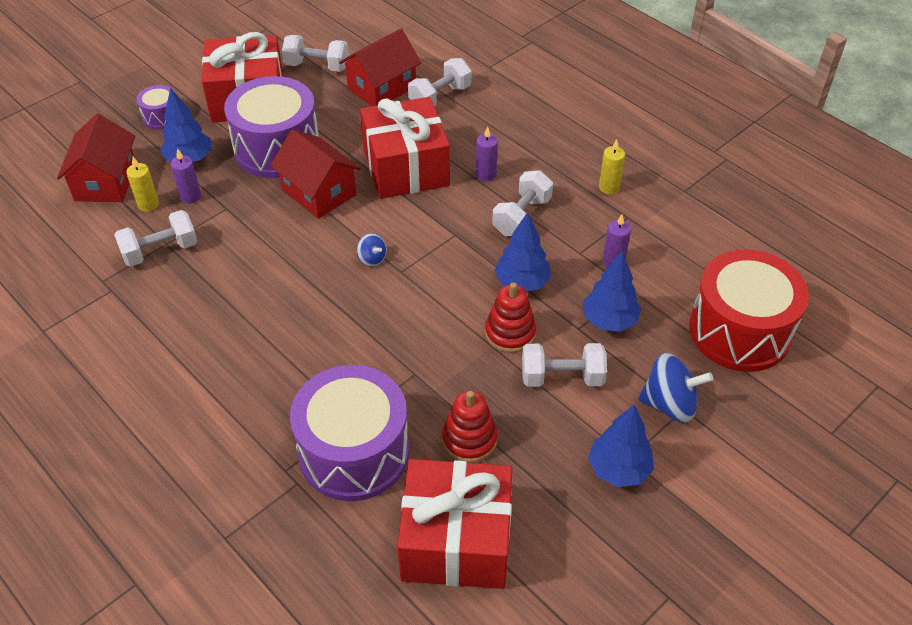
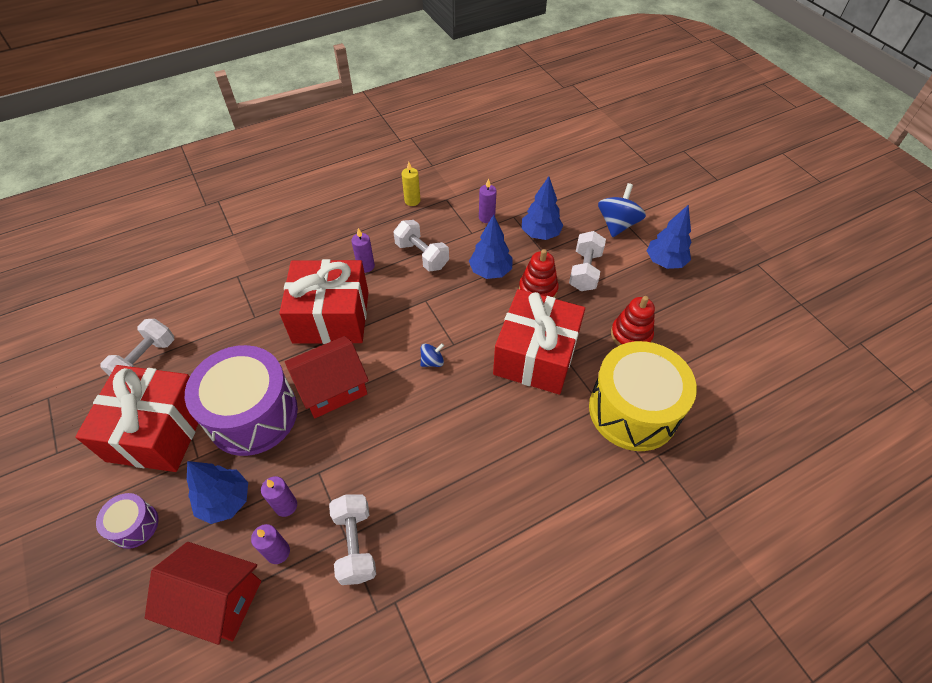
camera: 75 degrees left, 5 degrees up
(148, 204) = (278, 552): yellow candle -> purple candle
(354, 452) = (633, 410): purple drum -> yellow drum
(382, 87) = (213, 314): red house -> none
(440, 97) = (252, 275): white dumbbell -> none
(456, 540) = (715, 361): red gift -> red gift (535, 355)
(739, 331) = (565, 177): red drum -> none

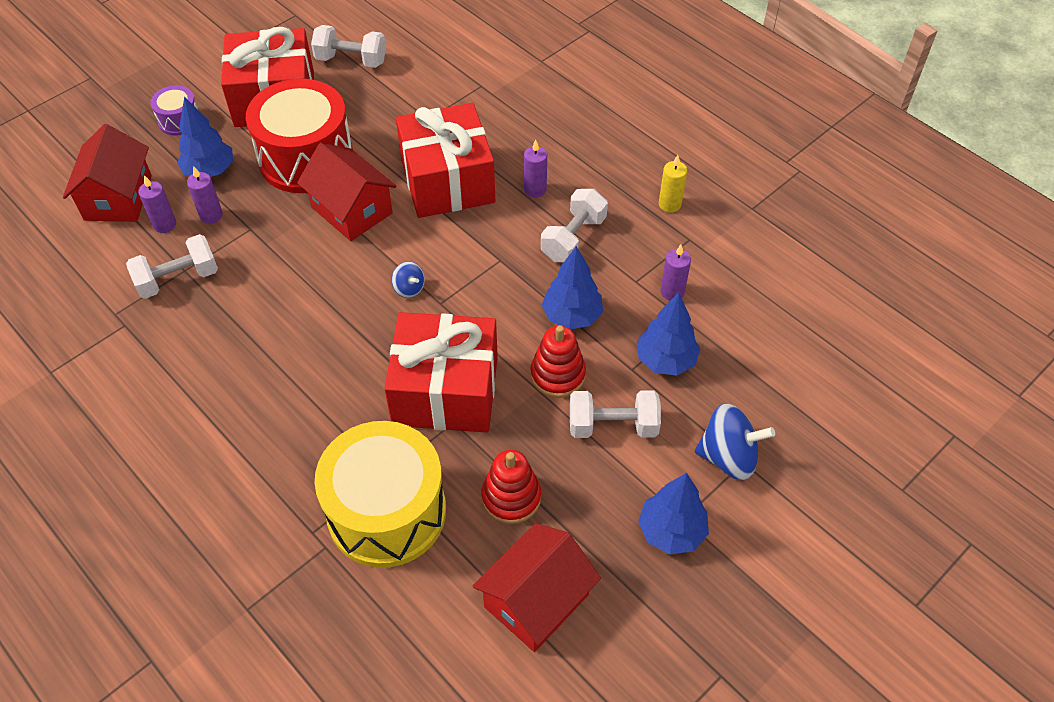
camera: 75 degrees right, 0 degrees up
(252, 414) = (306, 158): purple drum -> red drum
(707, 337) = (536, 600): none -> red house

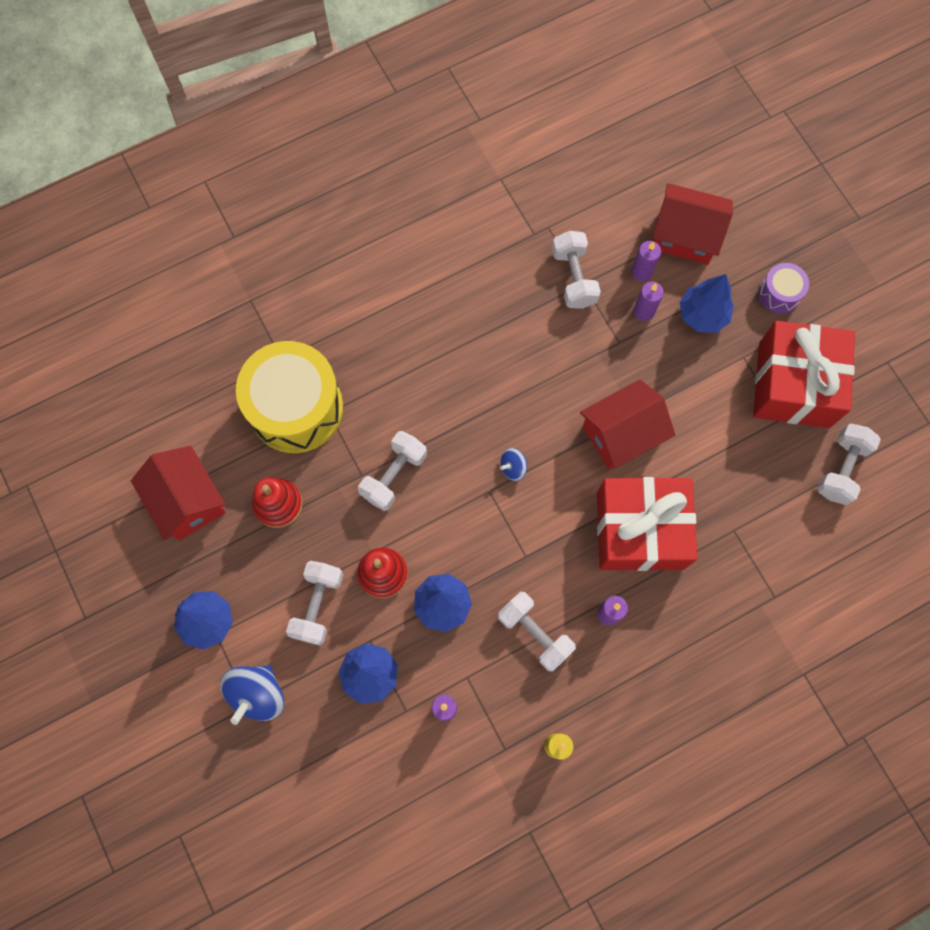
camera: 105 degrees right, 20 degrees up
(306, 158) = (701, 403): red drum -> none
(445, 391) = (394, 475): red gift -> white dumbbell

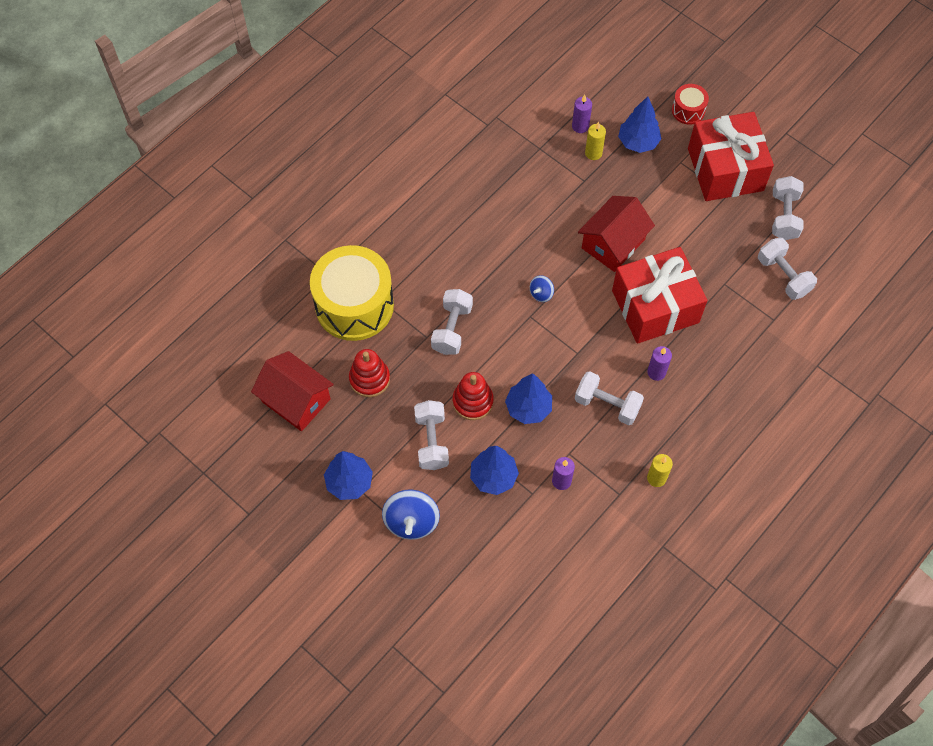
camera: 20 degrees left, 10 degrees down
(573, 278) = (530, 146): white dumbbell -> white dumbbell (783, 276)
(644, 311) = (593, 153): purple candle -> yellow candle
(685, 235) = (601, 91): red house -> none
(779, 294) = (688, 110): purple drum -> red drum

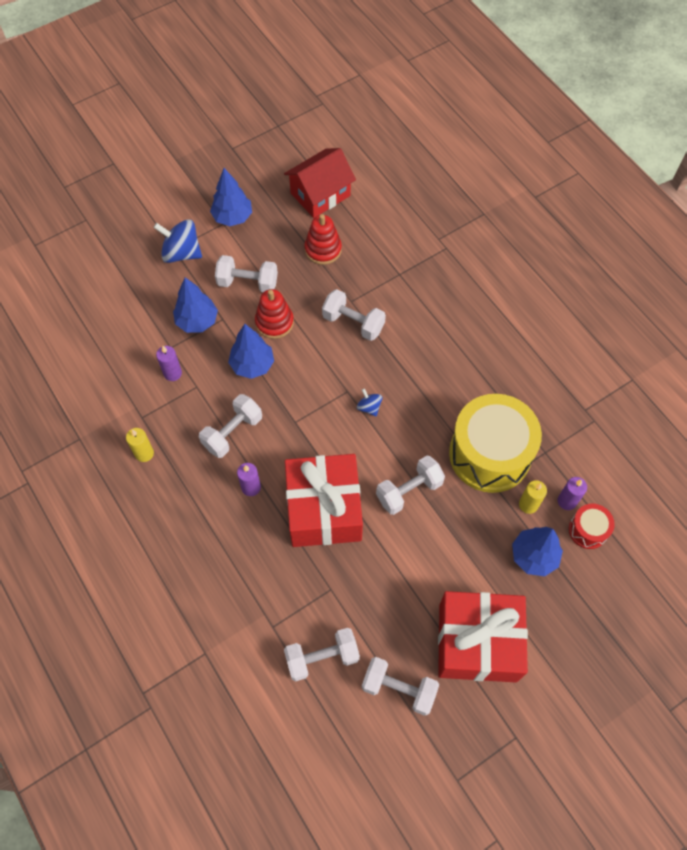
camera: 105 degrees right, 0 degrees up
(354, 305) = (400, 252): yellow drum -> yellow drum (490, 454)
(613, 244) = (409, 491): red house -> white dumbbell
(688, 110) = (569, 628): red drum -> red drum (588, 530)

